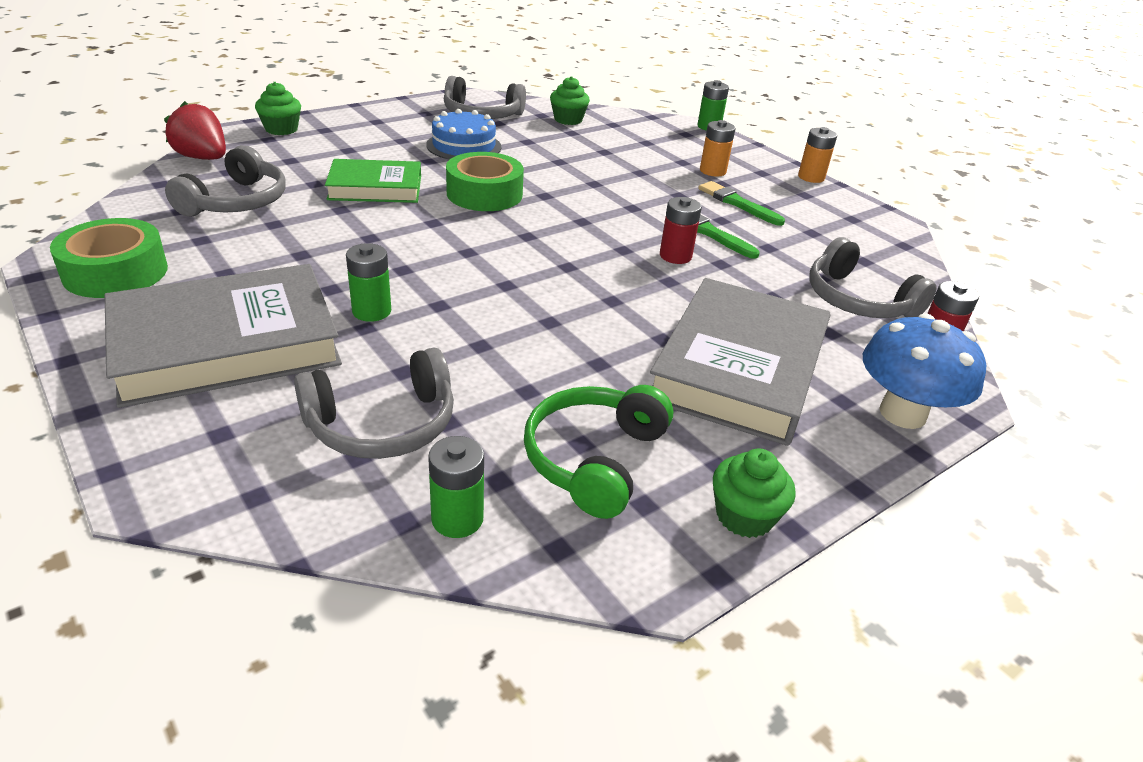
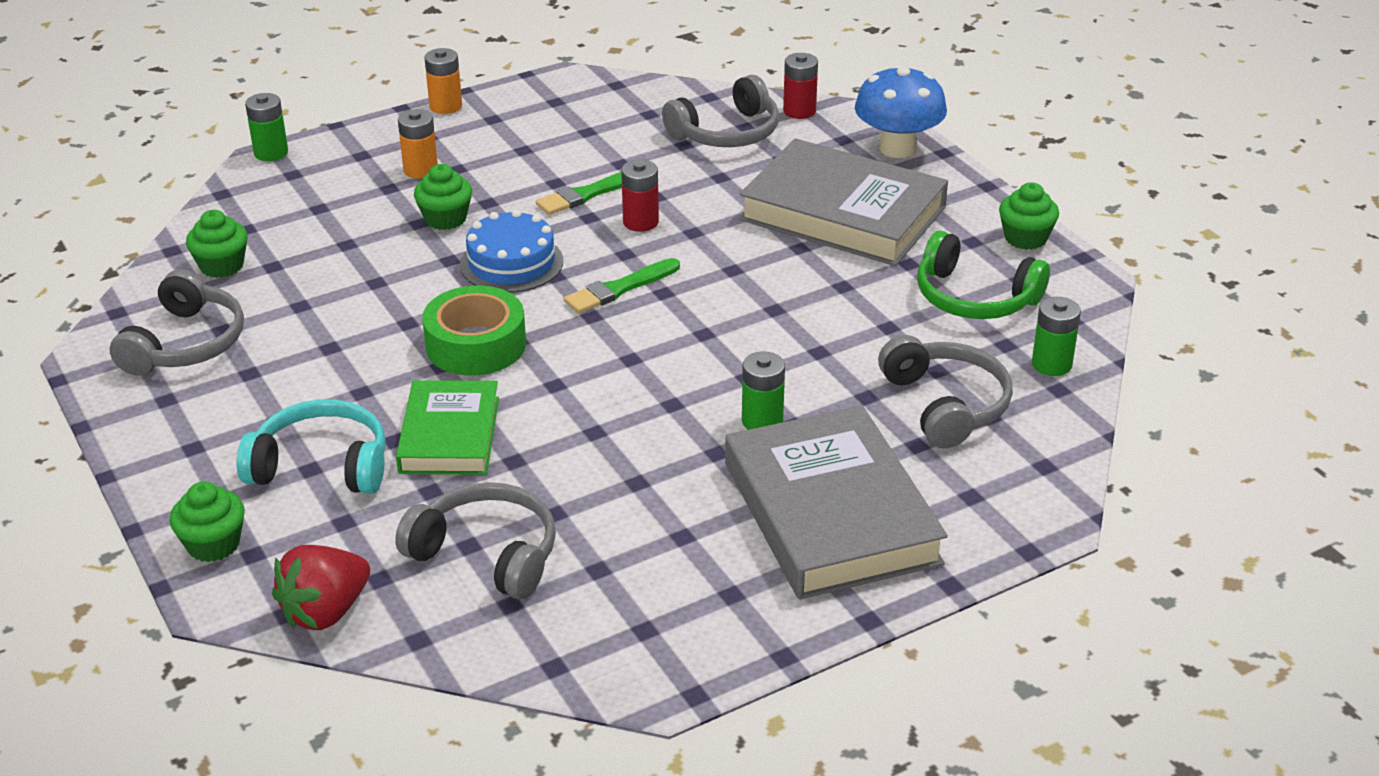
camera: 80 degrees left, 0 degrees up
(115, 272) = (684, 625): green tape -> none
(350, 152) = (321, 466): none -> turquoise headphones
(464, 146) = (311, 361): blue cake -> blue cake (511, 263)
(649, 181) = (445, 219): none -> green cupcake
(737, 203) = (514, 166): green brush -> green brush (619, 289)

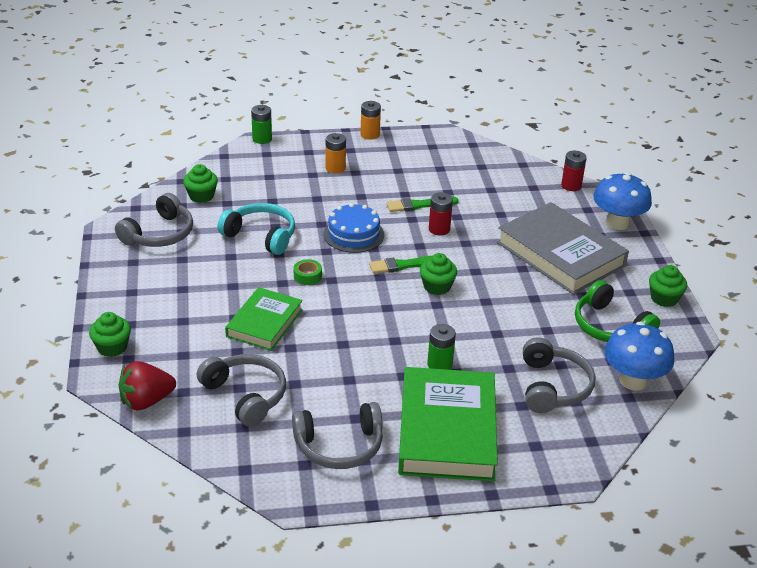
camera: 20 degrees right, 0 degrees up
(321, 466) = (189, 321): turquoise headphones -> turquoise headphones (261, 236)
(445, 219) = (332, 200): green cupcake -> green cupcake (437, 287)
(476, 345) = (307, 276): green tape -> green tape, size x0.48
(727, 133) = (520, 188): grey headphones -> grey headphones (339, 446)
(830, 513) = (446, 430): grey book -> green book
(1051, 364) = (633, 380): green battery -> blue mushroom

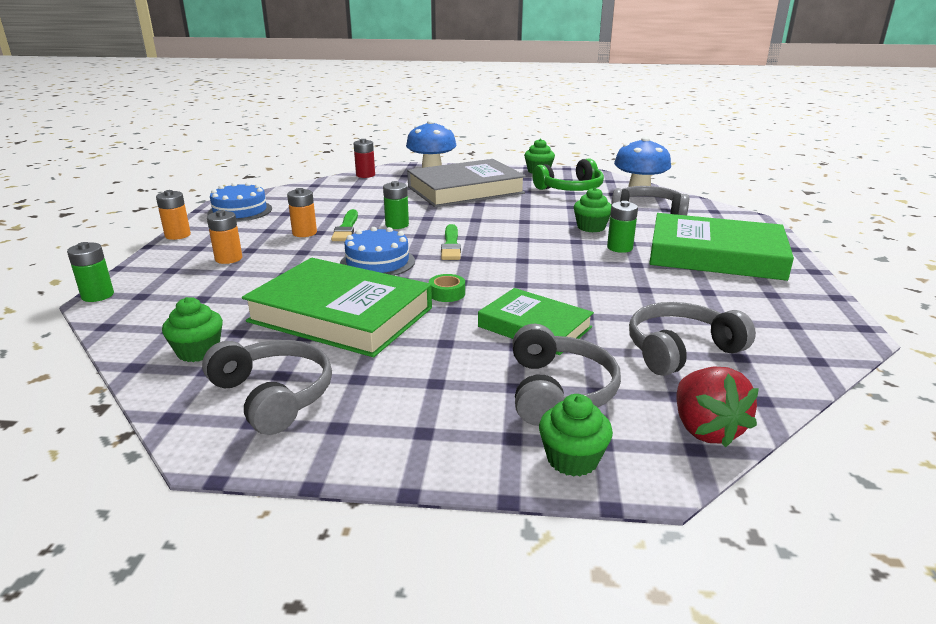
camera: 75 degrees left, 10 degrees down
(261, 236) = (341, 314): turquoise headphones -> green book
(339, 446) = (755, 303): grey headphones -> grey headphones (558, 391)
(399, 188) = (304, 233): none -> orange battery
(433, 146) = (240, 211): none -> blue cake
(437, 287) = (494, 236): green cupcake -> green cupcake (591, 227)
(439, 229) = (397, 225): red battery -> green battery

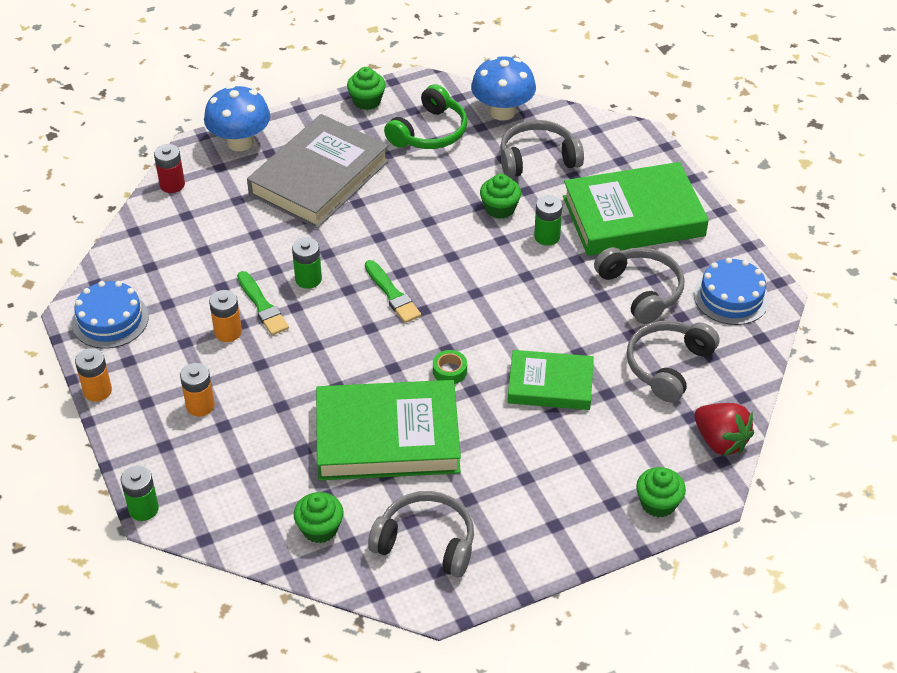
camera: 30 degrees left, 20 degrees up
(377, 262) = (349, 351): blue cake -> blue cake (731, 297)
(558, 391) = (612, 447): grey headphones -> grey headphones (641, 291)

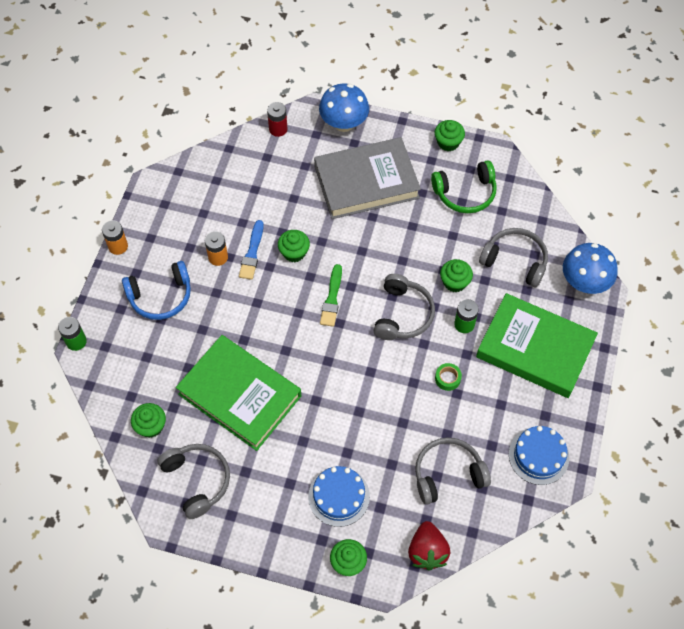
camera: 40 degrees right, 15 degrees up
(110, 320) = (164, 202): blue cake -> blue cake (339, 496)
(200, 406) = (161, 296): orange battery -> blue headphones
(262, 306) = (252, 253): green brush -> blue brush
(308, 279) = (294, 252): green battery -> green cupcake
(449, 371) = (315, 377): green tape -> green tape (447, 378)
(502, 112) = (527, 208): blue mushroom -> blue mushroom (584, 282)
(550, 384) = (364, 432): green book -> none
(641, 291) = (485, 407): grey headphones -> grey headphones (402, 314)

